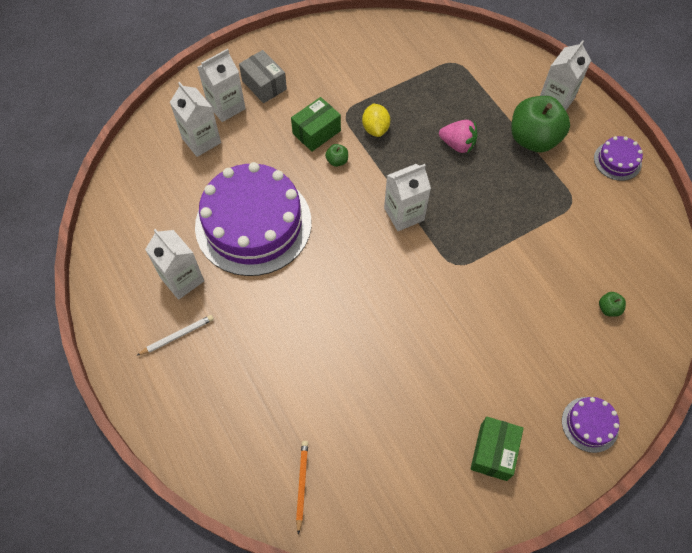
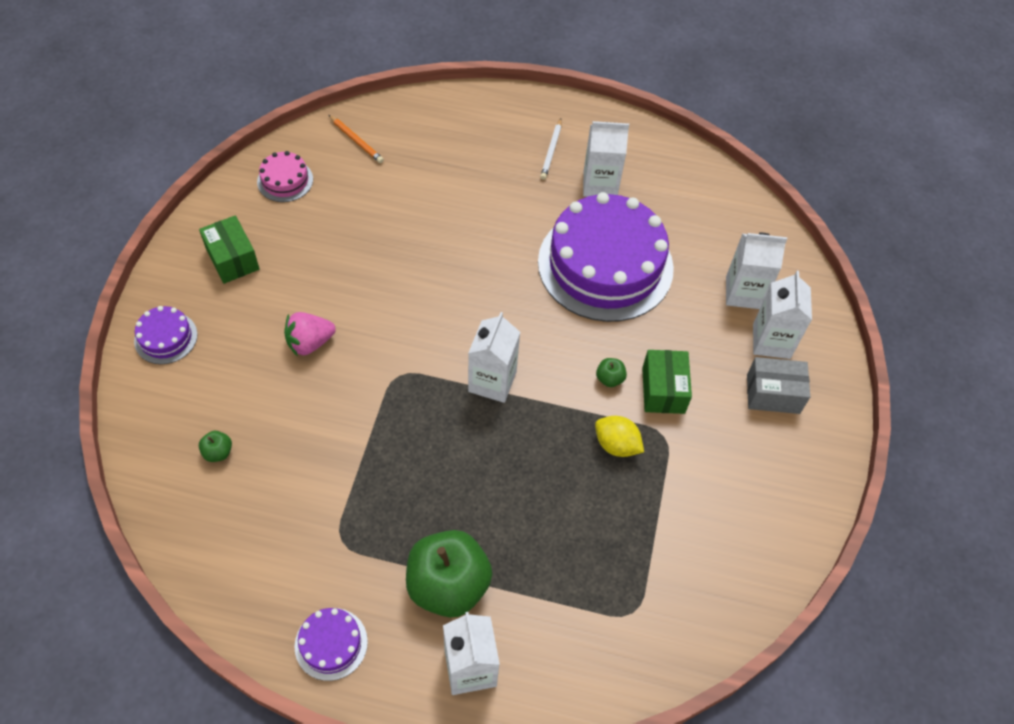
camera: 130 degrees right, 5 degrees down
(393, 495) = (285, 180): none -> pink cake
(457, 144) = (519, 502): pink strawberry -> pink strawberry (310, 343)

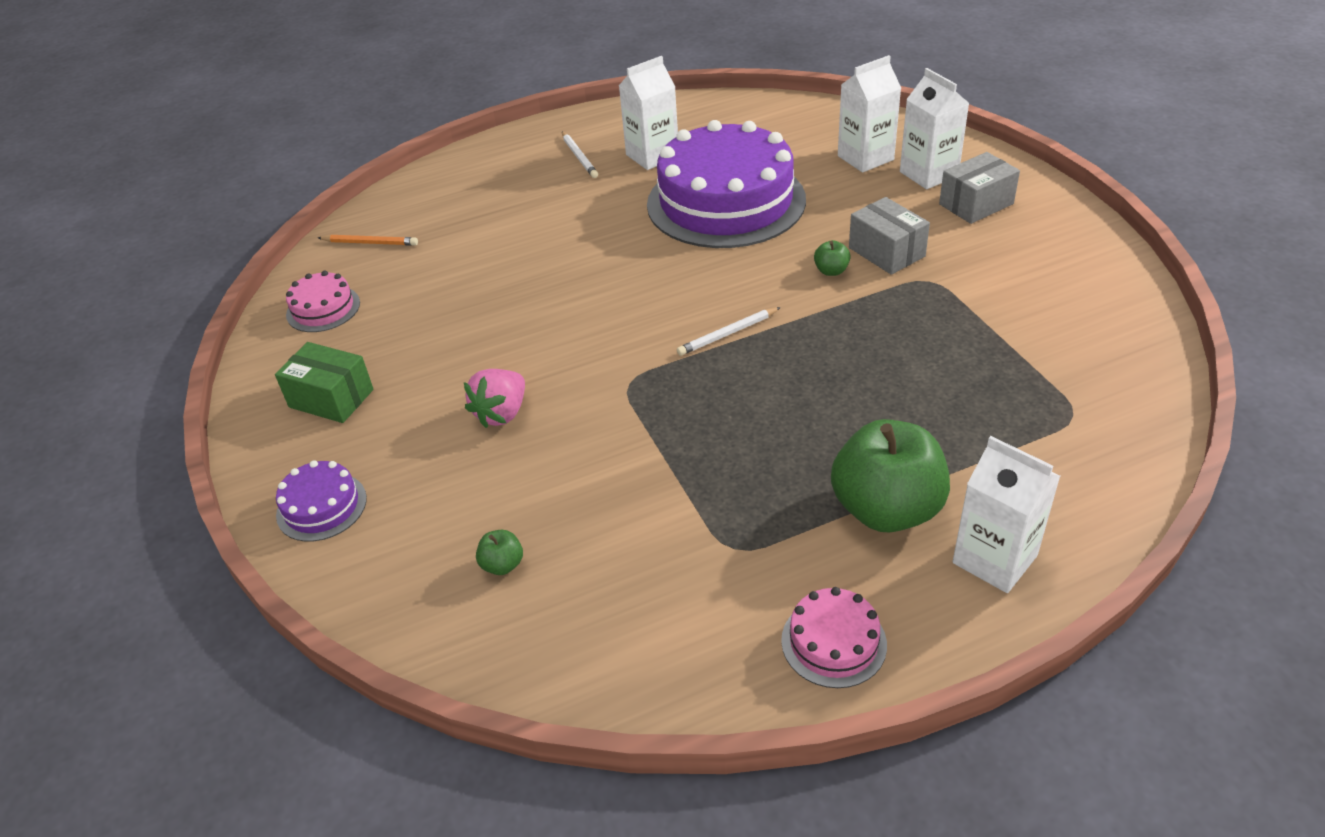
camera: 30 degrees left, 15 degrees down
(331, 644) = (833, 642): purple cake -> pink cake
(492, 381) = (727, 334): white carton -> white pencil
(616, 445) = (898, 310): yellow lemon -> none
(663, 390) = (886, 252): green box -> grey box

